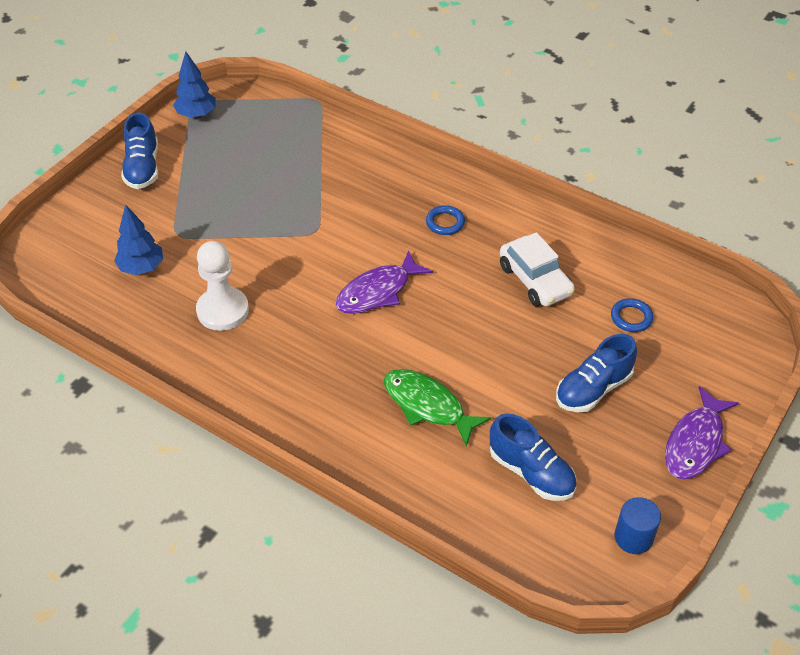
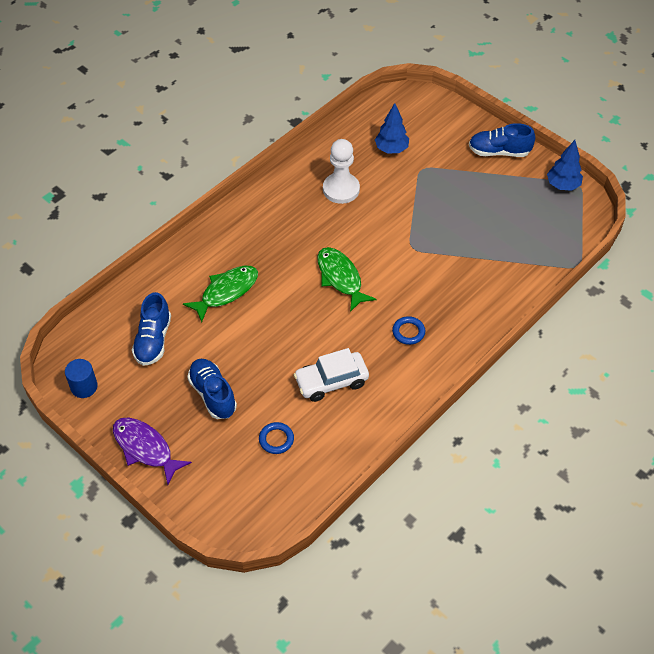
camera: 100 degrees right, 5 degrees up
(378, 291) = (340, 278): purple fish -> green fish
(531, 472) = (153, 340): blue shoe -> blue shoe turned 45 degrees counterclockwise

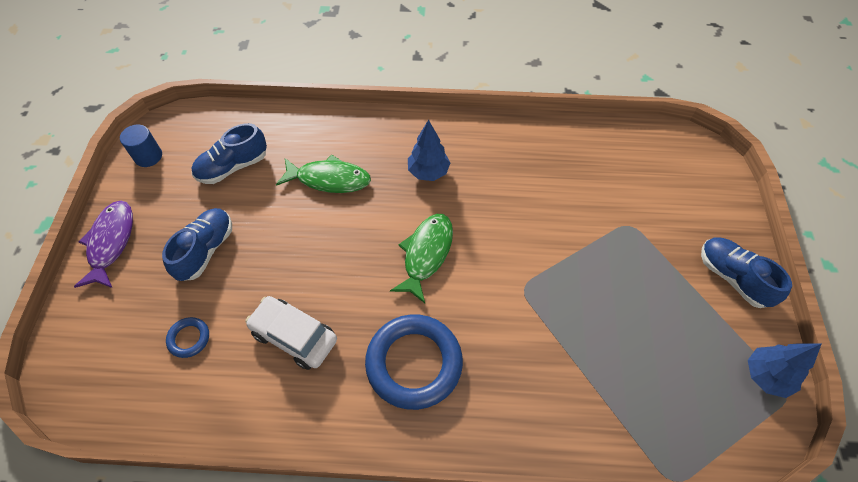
camera: 50 degrees right, 5 degrees up
(341, 189) = (530, 179): white pawn -> none
(391, 149) = (623, 183): blue tree -> blue tree (428, 172)
(408, 332) = (414, 363): blue ring -> blue ring, size x2.24

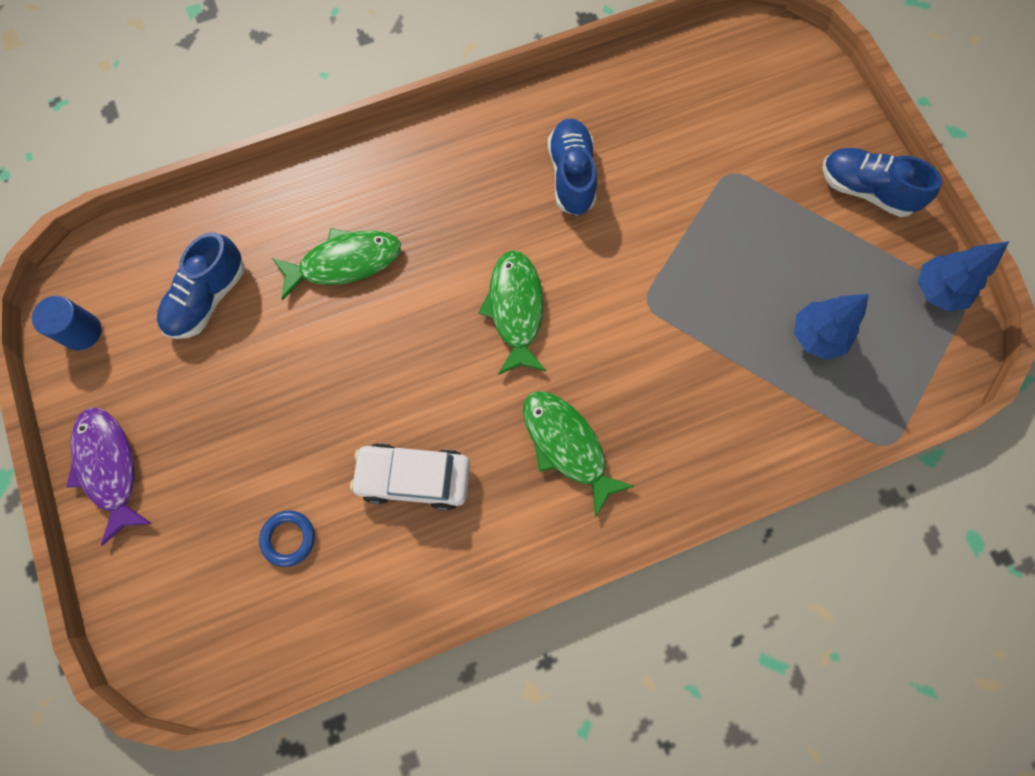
camera: 25 degrees left, 15 degrees up
(205, 250) = (241, 423): blue shoe -> blue shoe (571, 175)
(414, 363) = (567, 446): blue ring -> green fish
(428, 172) = (464, 201): blue tree -> blue tree (816, 336)

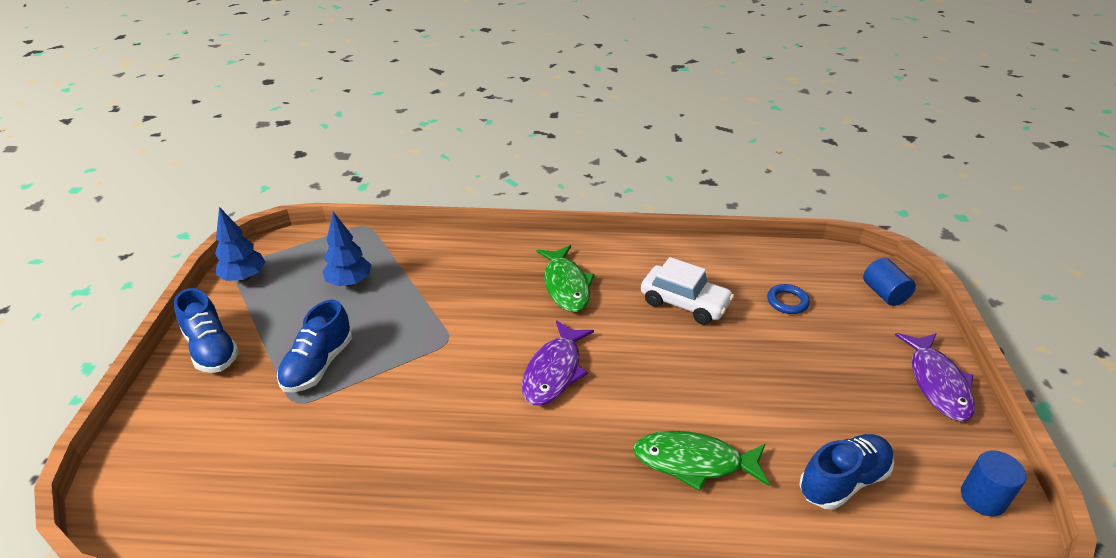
camera: 155 degrees left, 35 degrees down
(164, 613) = (884, 293): none -> blue cylinder
(515, 309) = (554, 371): green fish -> purple fish
(571, 175) = (434, 455): blue shoe -> blue shoe (318, 365)

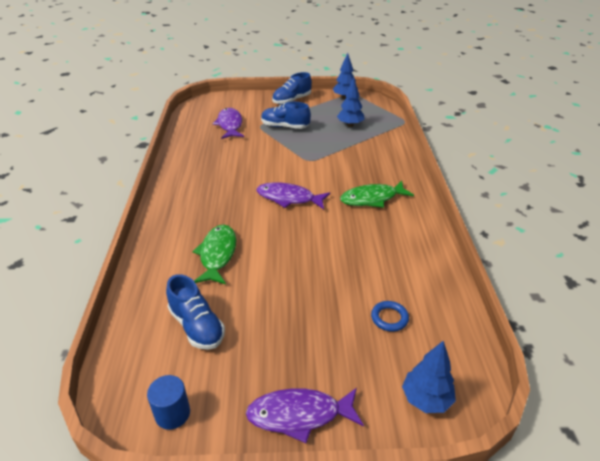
camera: 85 degrees right, 0 degrees up
(269, 453) = (230, 125): none -> purple fish
(684, 303) = (369, 255): white car -> none
(884, 293) = (426, 399): blue cylinder -> blue tree

